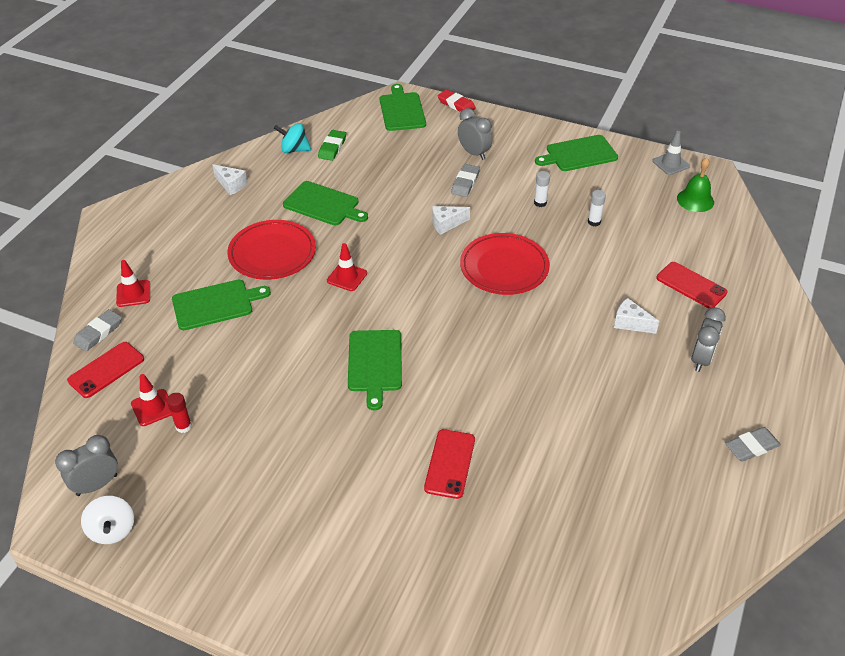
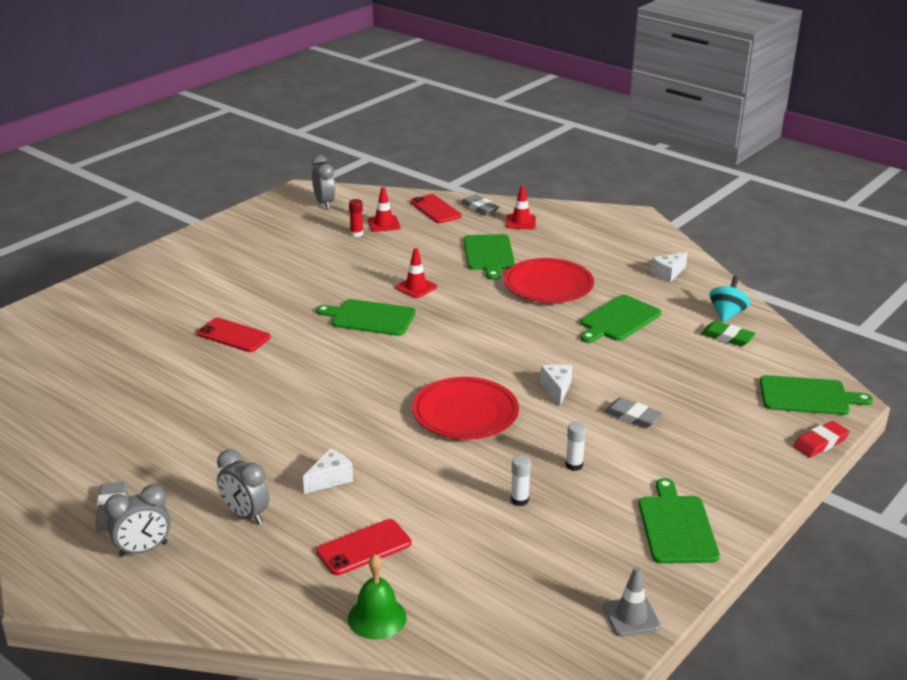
camera: 105 degrees right, 15 degrees down
(112, 530) = (281, 207): white spinning top -> none
(347, 277) = (495, 319): red traffic cone -> red traffic cone (416, 287)
(474, 153) = (696, 435): grey clock -> grey clock (143, 549)
(695, 200) = (533, 613): green bell -> green bell (377, 617)

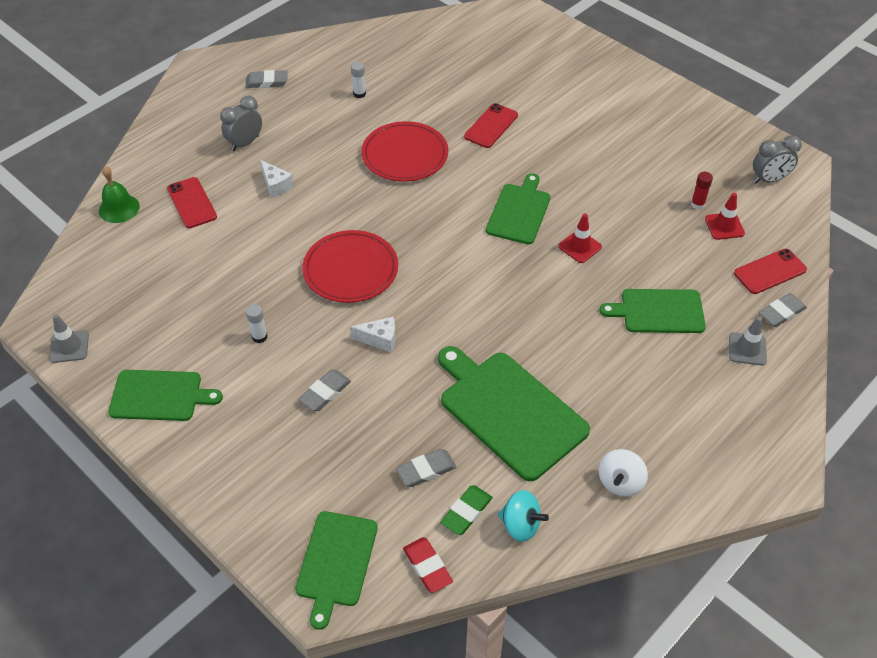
camera: 95 degrees right, 20 degrees up
(143, 549) = (222, 99): grey clock -> none
(519, 500) = (222, 295): white glue stick -> white glue stick (359, 94)
(521, 222) = (747, 349): red traffic cone -> grey traffic cone
(548, 285) = (587, 357): red plate -> red plate (405, 155)
(618, 319) = (509, 411): green cutting board -> green cutting board, size x1.57
(668, 274) = (620, 482): white cheese -> white spinning top
(696, 357) = (426, 470): none -> grey eraser
(820, 443) = (251, 548): red eraser -> red eraser (427, 567)

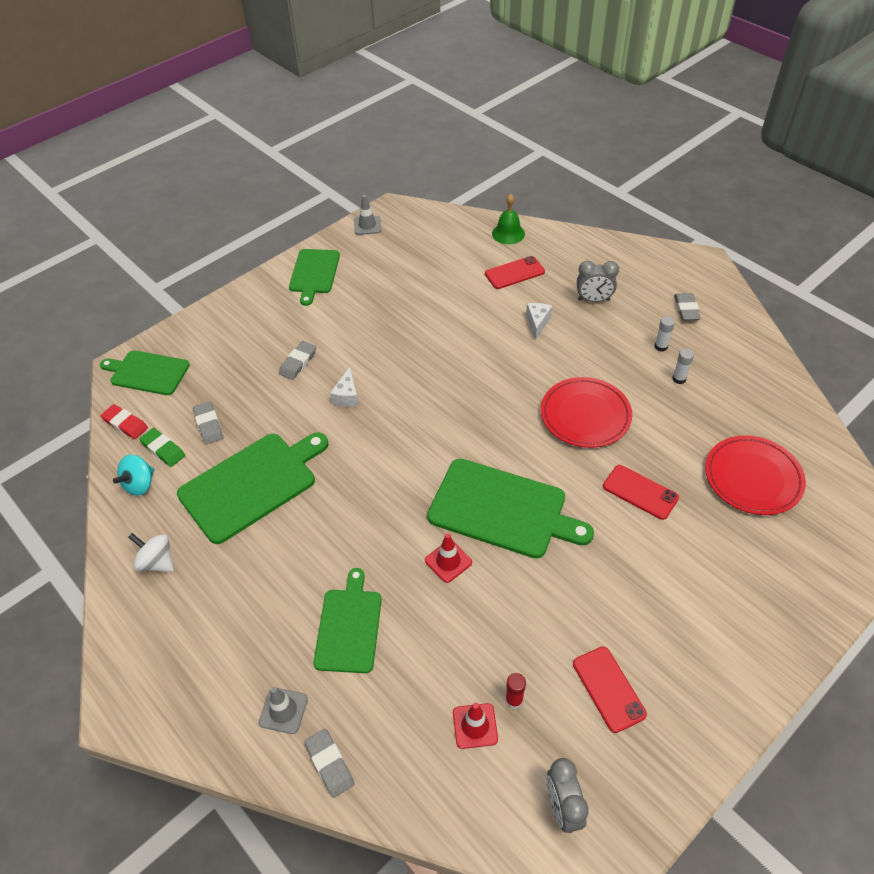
camera: 95 degrees right, 0 degrees up
(245, 143) = (593, 300): grey clock -> grey clock turned 135 degrees clockwise
(259, 337) = (361, 322): white glue stick -> white glue stick (661, 346)
(276, 185) = (537, 323): white cheese -> white cheese turned 135 degrees clockwise
(325, 392) = (298, 362): grey eraser -> grey eraser turned 75 degrees clockwise
(350, 270) = (429, 376): red plate -> red plate (753, 478)
(427, 567) = (125, 424): red eraser -> red eraser turned 60 degrees clockwise
(519, 212) = (502, 509): green cutting board -> green cutting board, size x1.57
(769, 271) = (395, 766): red phone -> red phone (608, 689)

